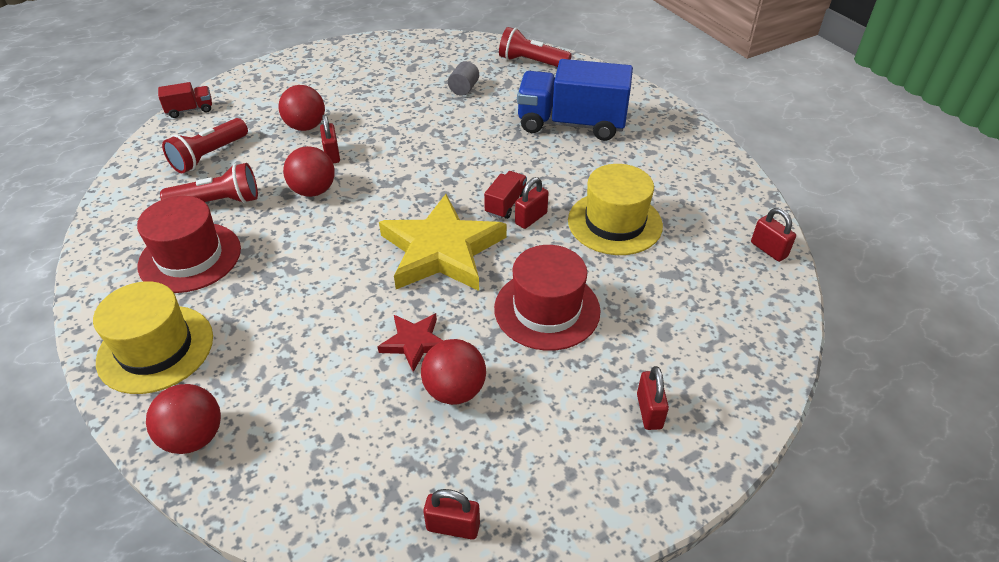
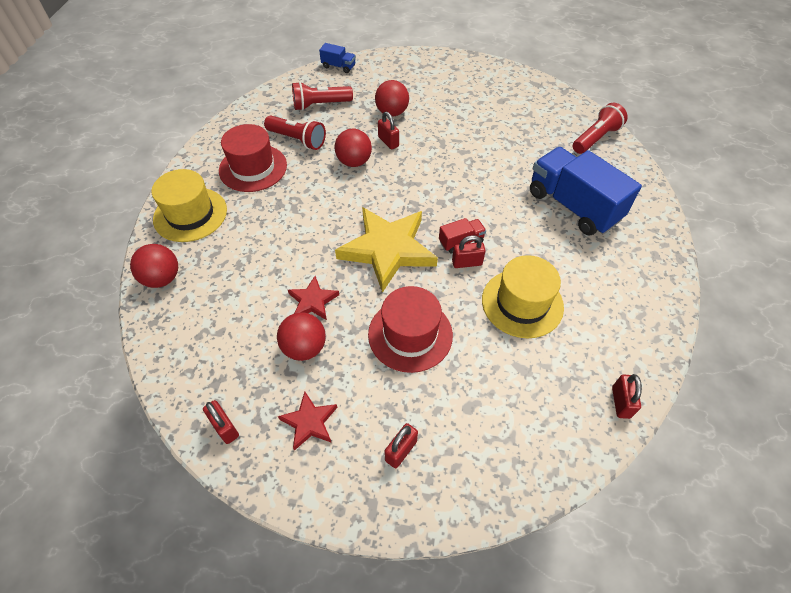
camera: 40 degrees right, 10 degrees up
(190, 110) = (338, 66): red truck -> blue truck
(332, 154) = (388, 142): red padlock -> red padlock turned 60 degrees counterclockwise
(464, 89) = (521, 136): grey cylinder -> none
(531, 62) = (595, 138): red flashlight -> red flashlight turned 75 degrees clockwise
(537, 452) = (309, 422): none -> red star

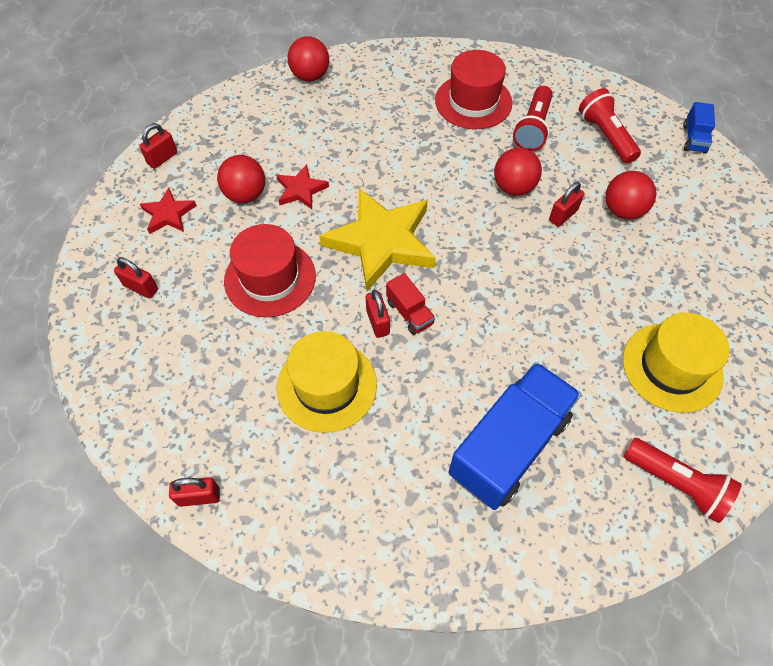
camera: 80 degrees right, 5 degrees up
(190, 214) = (393, 72): yellow hat -> yellow hat (672, 367)

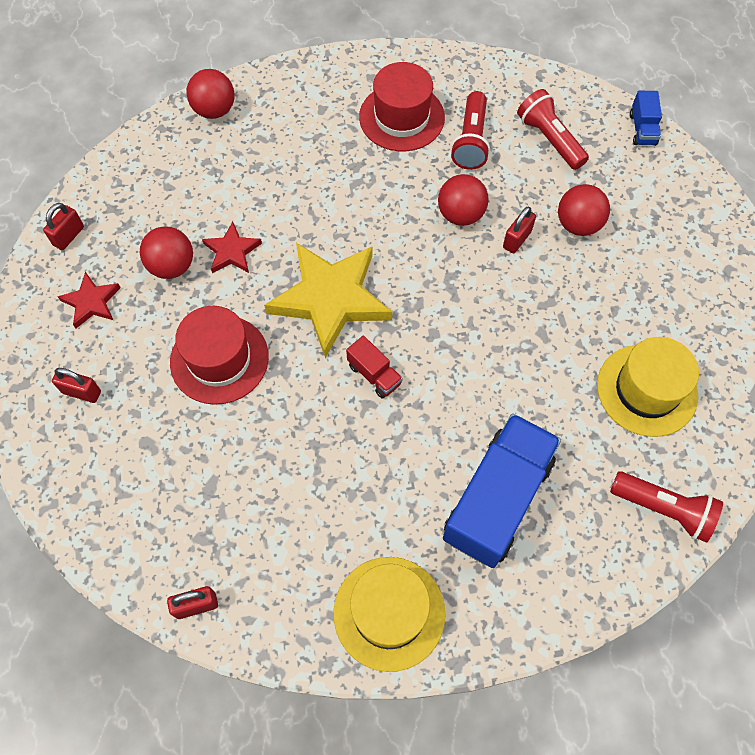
camera: 10 degrees left, 5 degrees up
(327, 385) = (303, 467): yellow hat -> yellow hat (389, 613)
(378, 322) = (343, 390): red padlock -> none

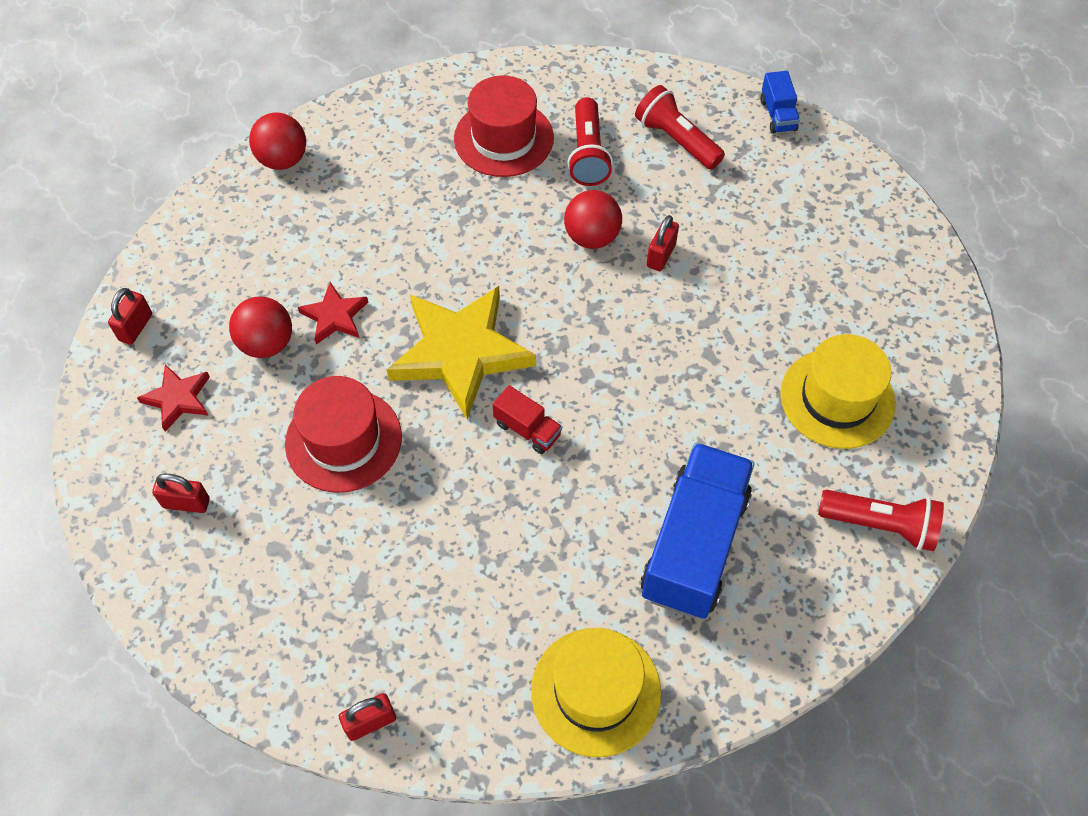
camera: 10 degrees left, 5 degrees down
(578, 224) = (726, 229): red ball -> none

